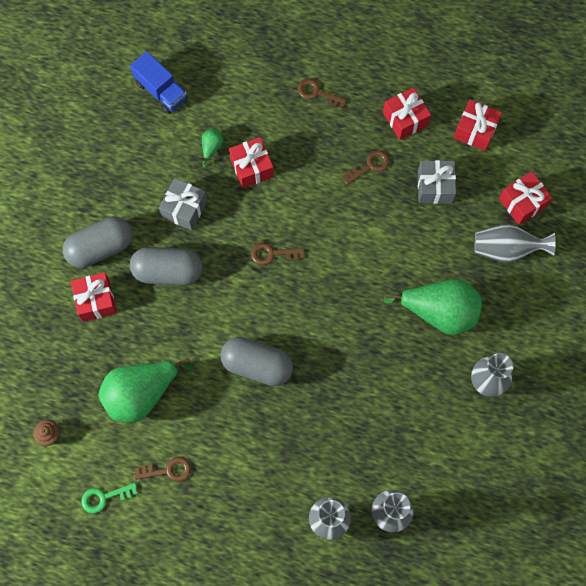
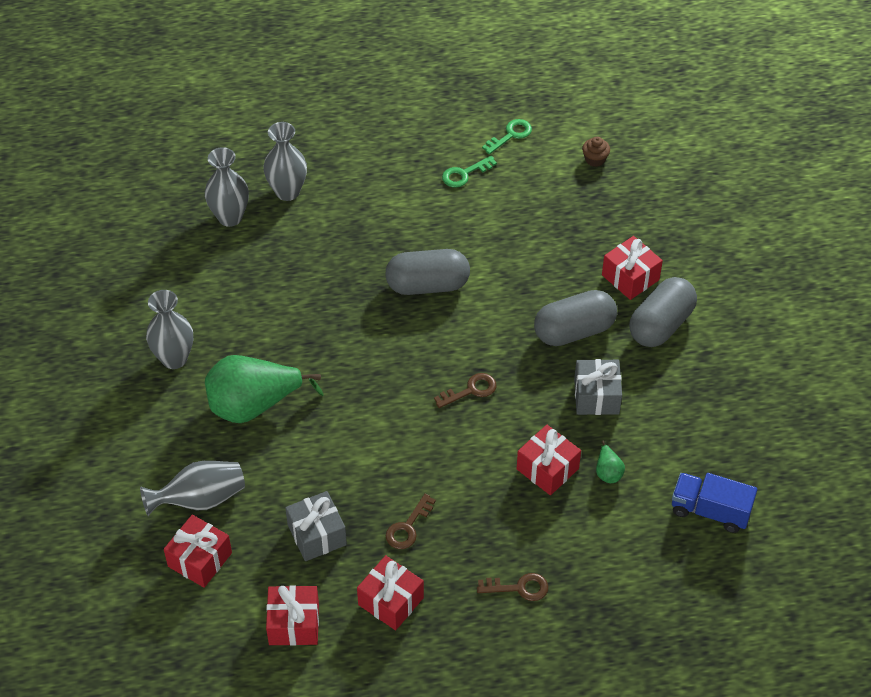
camera: 155 degrees right, 20 degrees down
(141, 394) = (529, 220): green pear -> none
(168, 470) = (464, 174): brown key -> green key

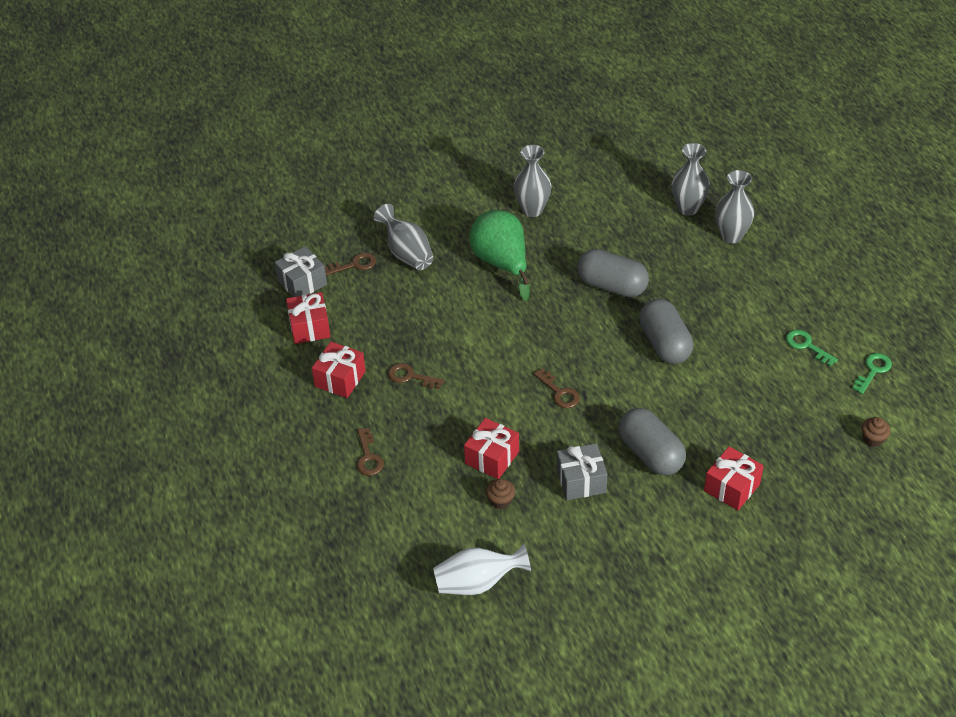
camera: 80 degrees right, 5 degrees down
(200, 559) = (354, 265): red gift -> brown key
(317, 535) = (390, 324): grey gift -> grey gift (302, 283)
(510, 135) = (873, 370): green key -> green key turned 90 degrees counterclockwise
(608, 471) = (500, 501): green pear -> brown cupcake
(661, 325) = (682, 519): grey capsule -> grey capsule (612, 286)
(710, 511) = (478, 583): blue truck -> white vase

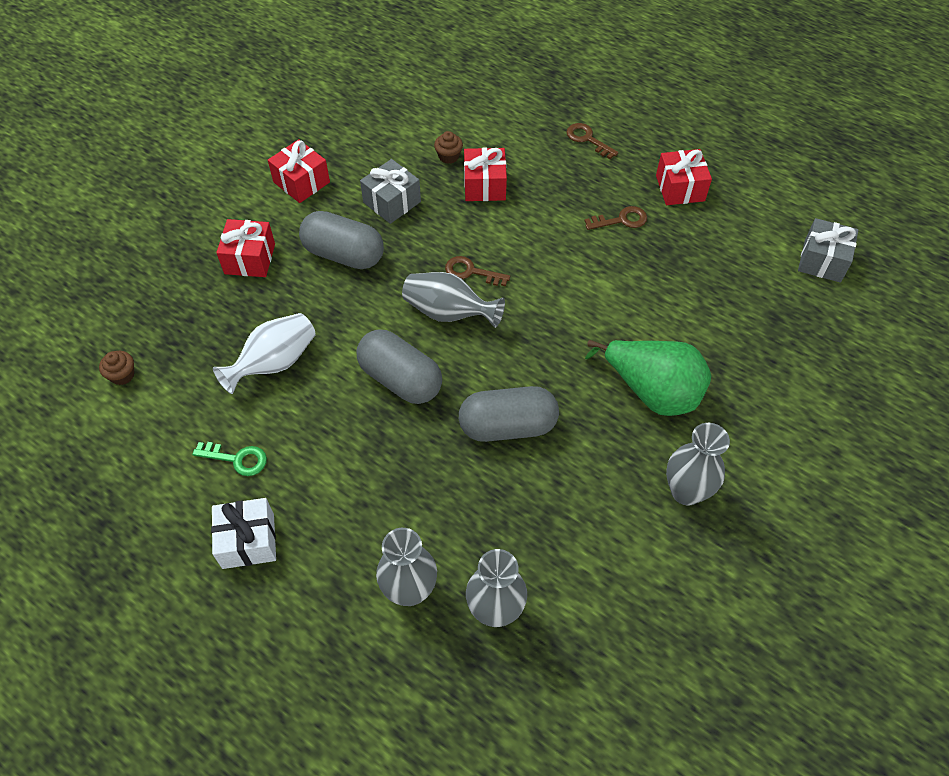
camera: 145 degrees right, 10 degrees up
(309, 327) = (761, 220): red gift -> red gift (301, 182)
(354, 265) = (798, 307): brown key -> none
(407, 253) = (762, 349): grey vase -> grey vase (448, 313)
(478, 583) = (419, 95): white vase -> white vase (274, 363)
(819, 298) = (248, 541): none -> white gift
(873, 370) = (145, 464): green key -> none

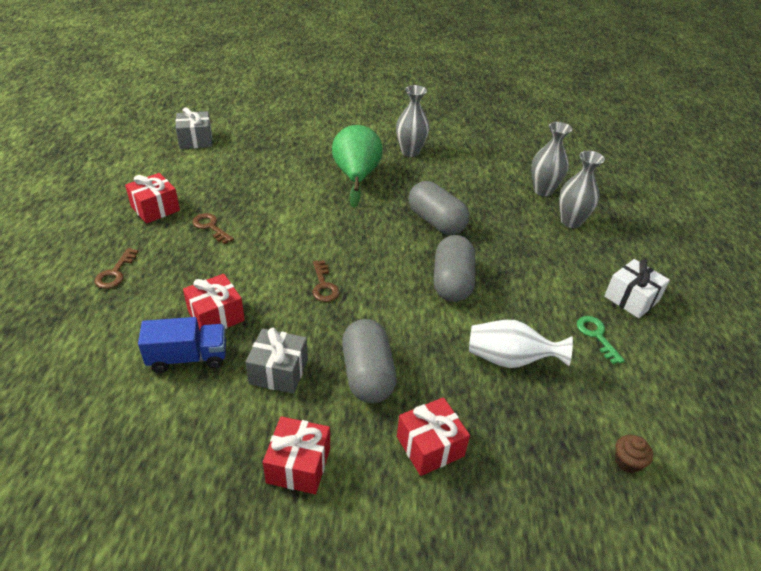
camera: 125 degrees left, 15 degrees down
(448, 156) = (188, 357): brown cupcake -> blue truck
(448, 313) = (373, 282): grey vase -> none

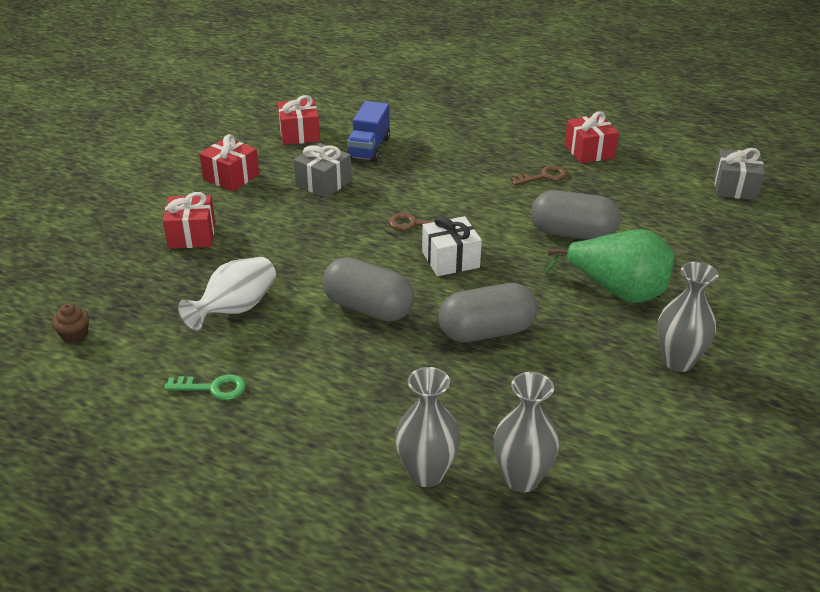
camera: 115 degrees right, 5 degrees down
(115, 273) = (494, 127): brown key -> none
(216, 316) = (409, 165): red gift -> red gift (299, 134)
(367, 374) = (286, 223): grey capsule -> grey capsule (573, 233)
(631, 299) = (240, 454): white gift -> white gift (450, 259)

